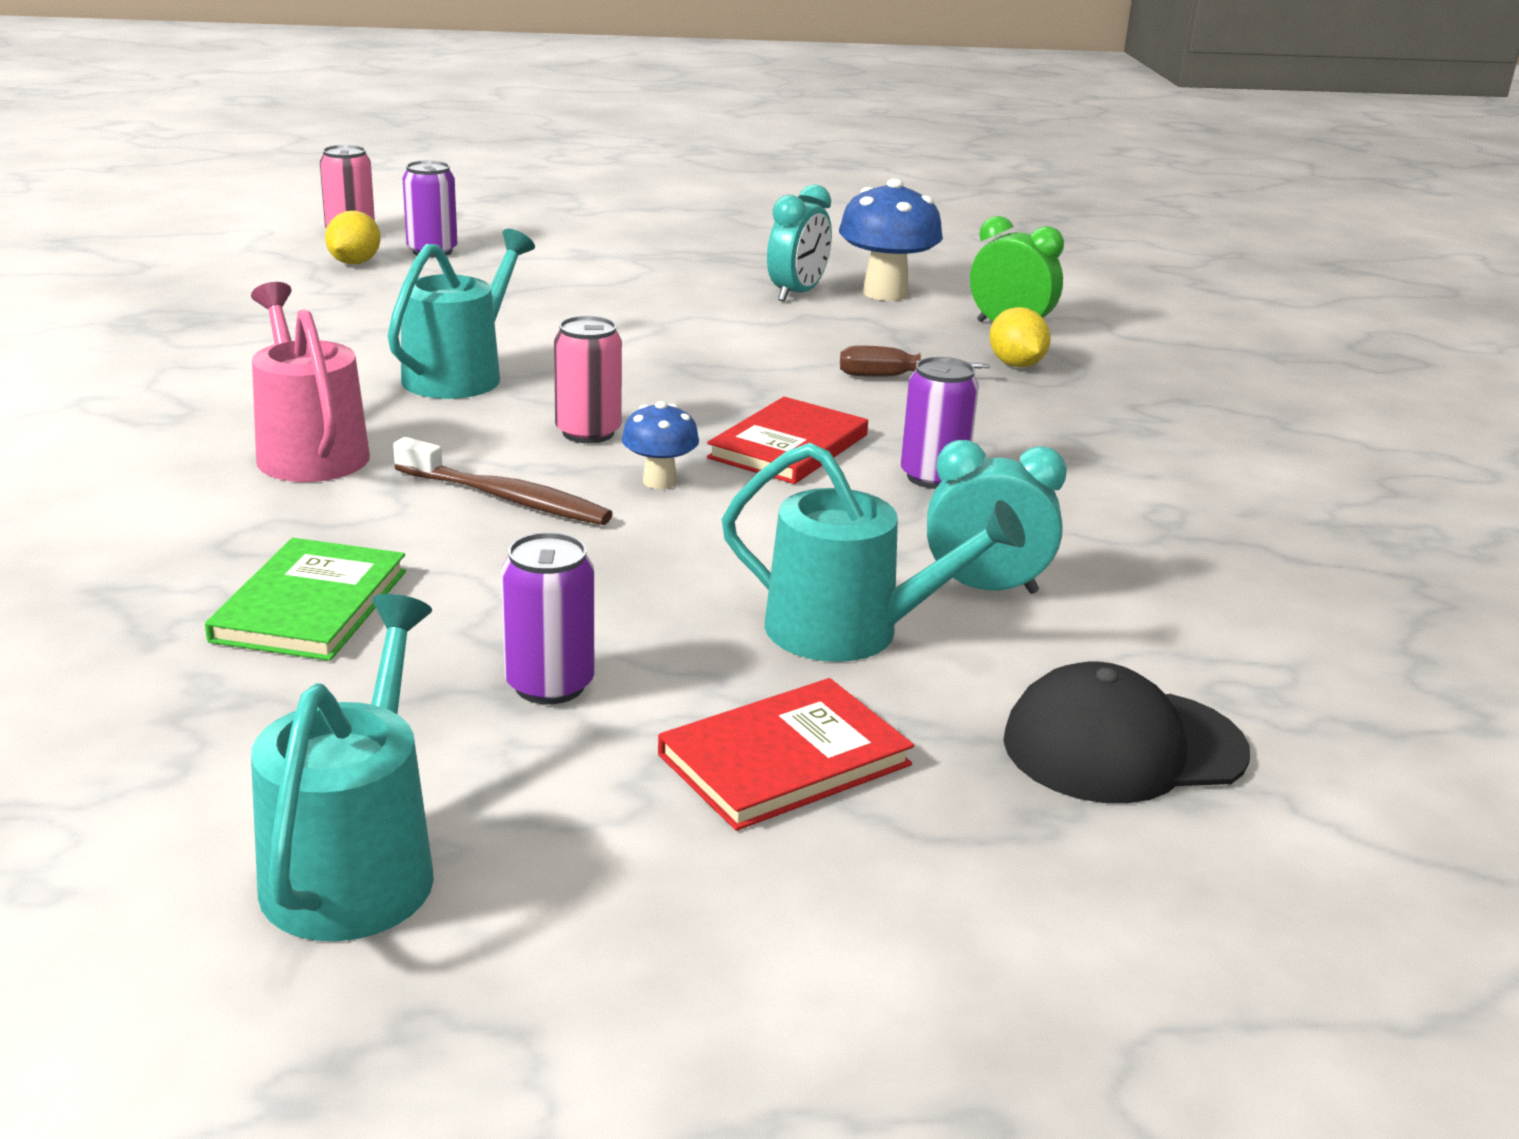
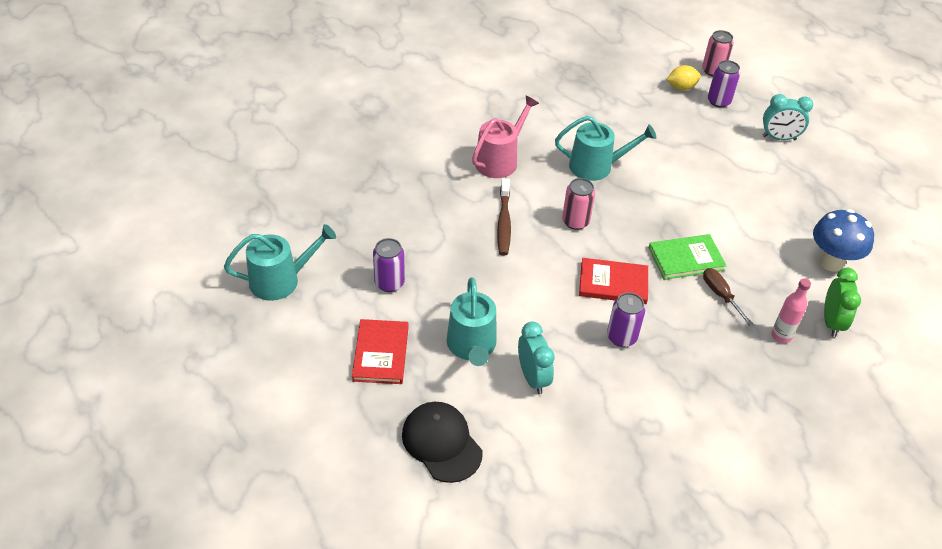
camera: 65 degrees right, 20 degrees up
(310, 605) = (400, 210): green book -> green book (686, 259)
(659, 482) = (549, 257): blue mushroom -> none
(784, 760) = (381, 353): red book -> red book turned 60 degrees clockwise
(797, 293) = (795, 231): turquoise clock -> turquoise clock (779, 138)
(1016, 365) = (781, 336): yellow lemon -> pink bottle

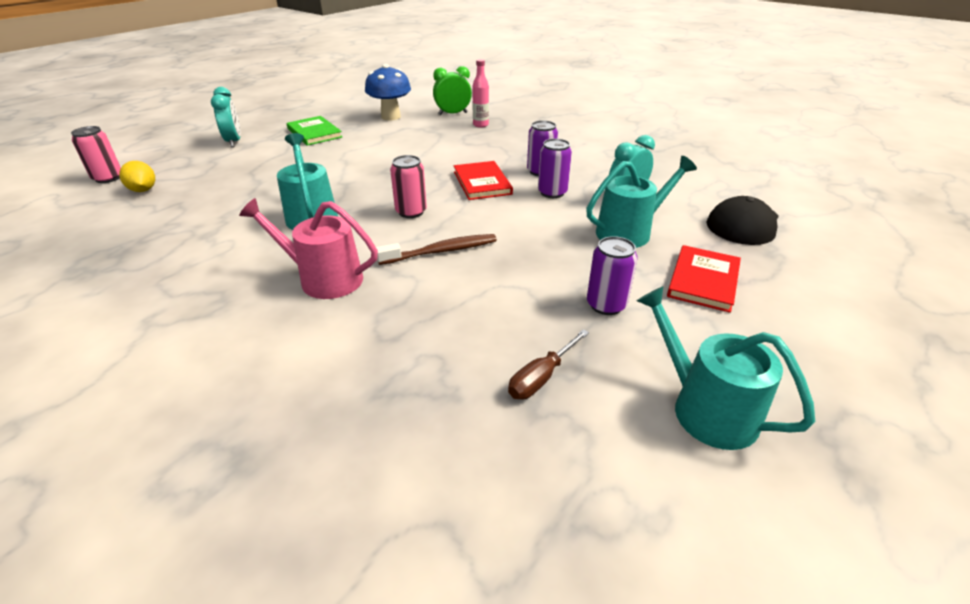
camera: 110 degrees left, 10 degrees down
(381, 353) = (703, 280): red book -> red book turned 45 degrees counterclockwise
(686, 259) = (426, 159): green book -> green book (314, 133)
(719, 101) = (172, 170): purple can -> purple can (552, 193)
(720, 295) = (458, 144): brown screwdriver -> brown screwdriver (541, 377)

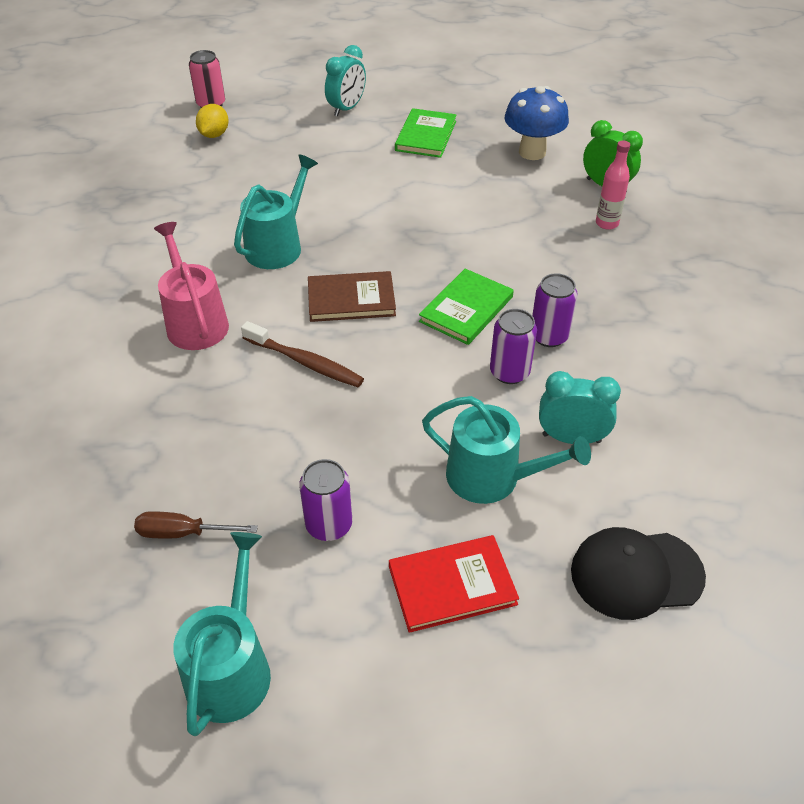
camera: 50 degrees right, 10 degrees up
(411, 212) = (351, 299): pink can -> brown book
(482, 183) = (466, 309): red book -> green book

